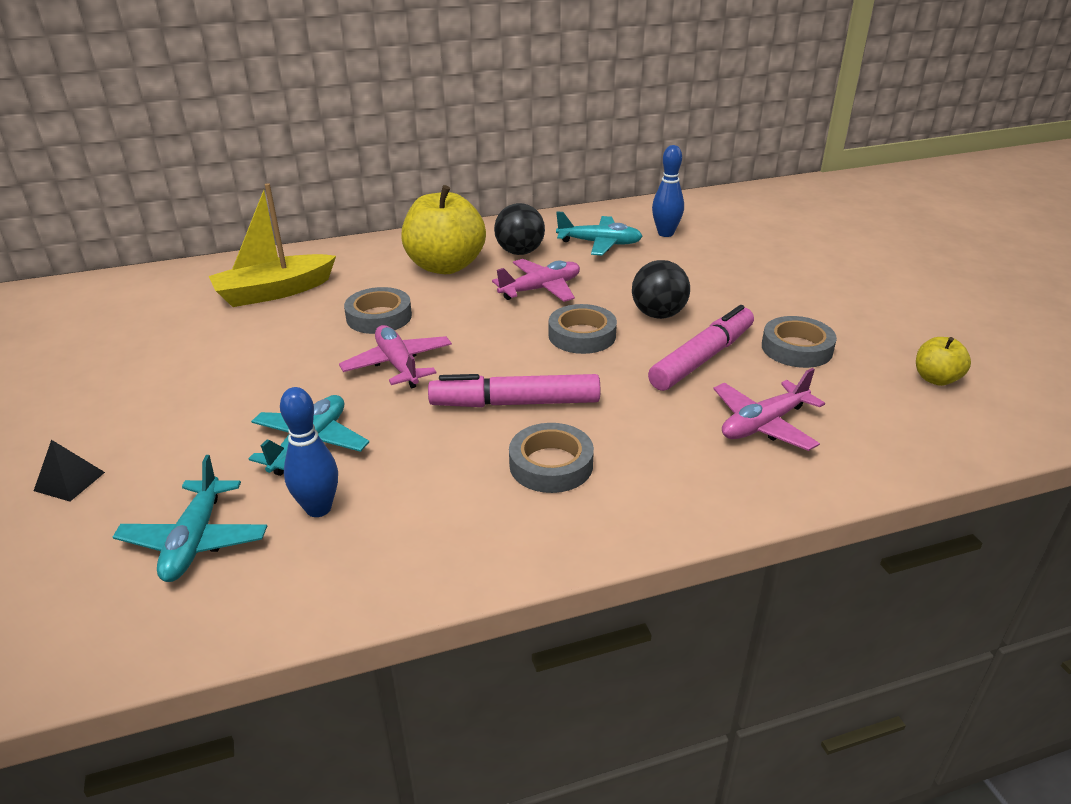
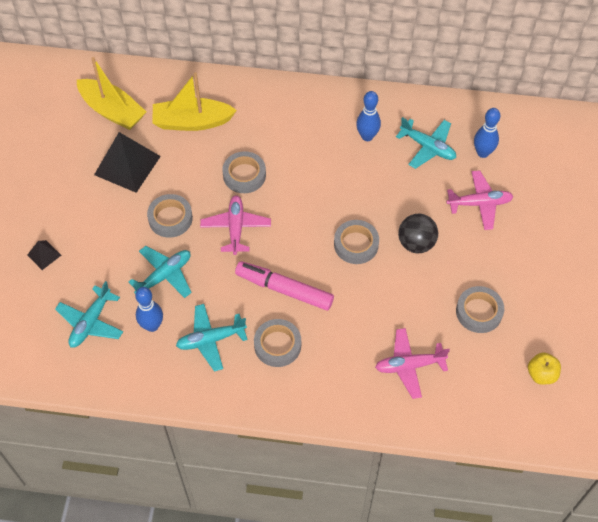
camera: 25 degrees right, 25 degrees up
(145, 309) = (112, 111): none -> yellow boat
(191, 350) = (127, 165): none -> black pyramid
(288, 382) = (170, 218): none -> grey tape
(435, 493) = (211, 340): none -> turquoise plane
(445, 266) = (309, 134): yellow apple -> none
(520, 252) = (367, 136): black ball -> blue bowling pin
(540, 289) = (357, 185): pink plane -> pink plane (479, 203)
(702, 358) = (414, 296): pink marker -> none

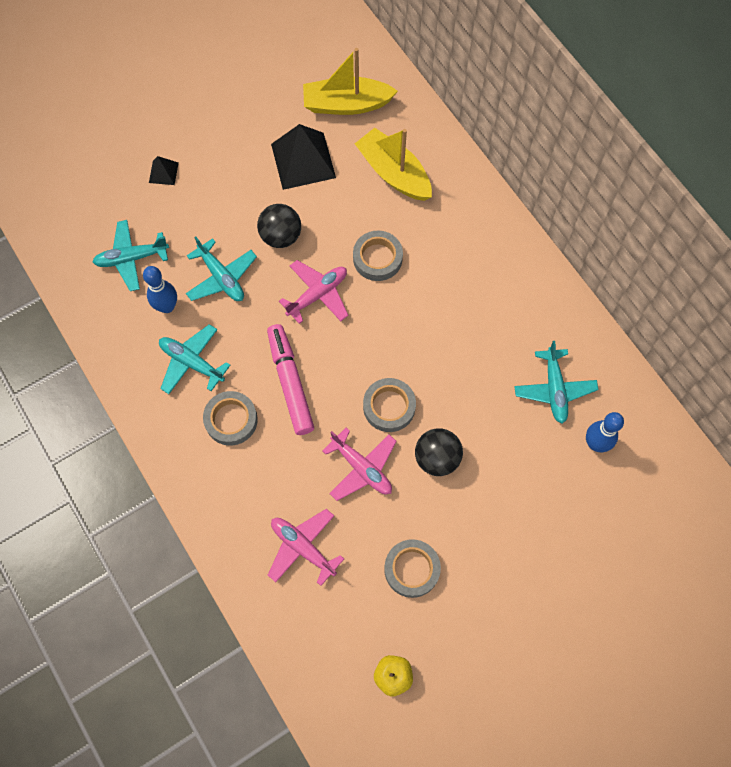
camera: 50 degrees right, 10 degrees up
(112, 111) = (346, 104): yellow boat -> yellow boat turned 90 degrees clockwise
(164, 276) = (221, 277): turquoise plane -> turquoise plane turned 45 degrees clockwise
(170, 218) = (281, 236): grey tape -> black ball
(367, 136) = (515, 327): blue bowling pin -> none
(479, 203) = (533, 483): pink plane -> pink plane (361, 468)

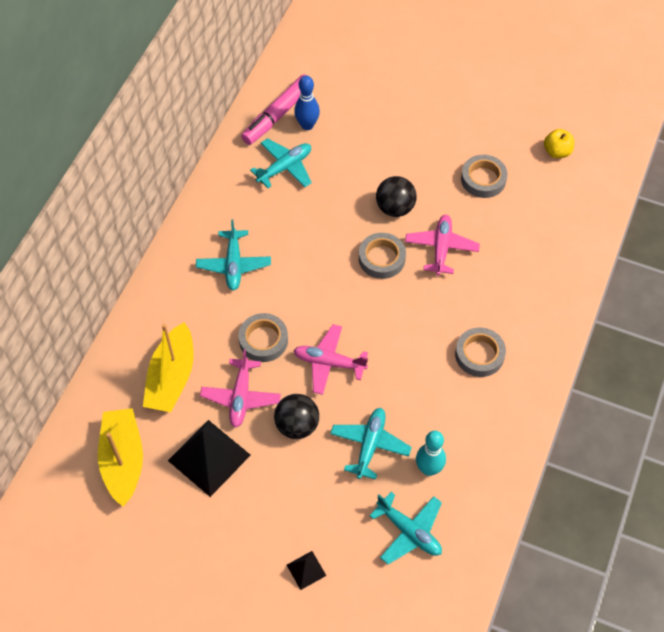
camera: 125 degrees left, 10 degrees down
(167, 306) = (428, 469): blue bowling pin -> turquoise bowling pin
(192, 362) = (459, 415): turquoise plane -> turquoise plane (234, 264)
(290, 382) = (417, 334): pink marker -> pink marker (277, 115)
(303, 547) = (526, 249): pink plane -> pink plane (241, 397)
(346, 104) = (123, 460): yellow boat -> yellow boat turned 150 degrees counterclockwise

